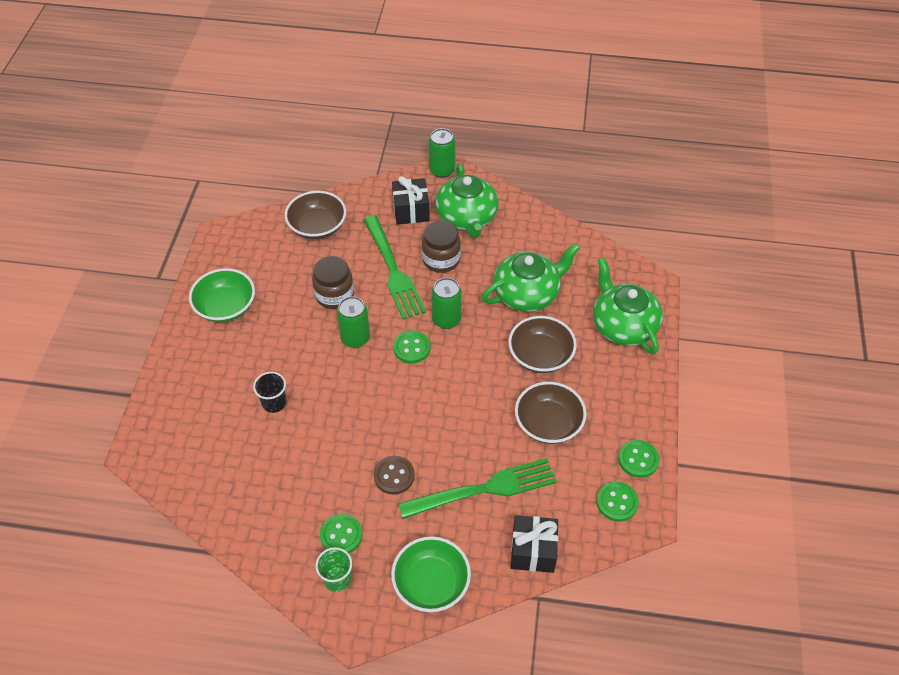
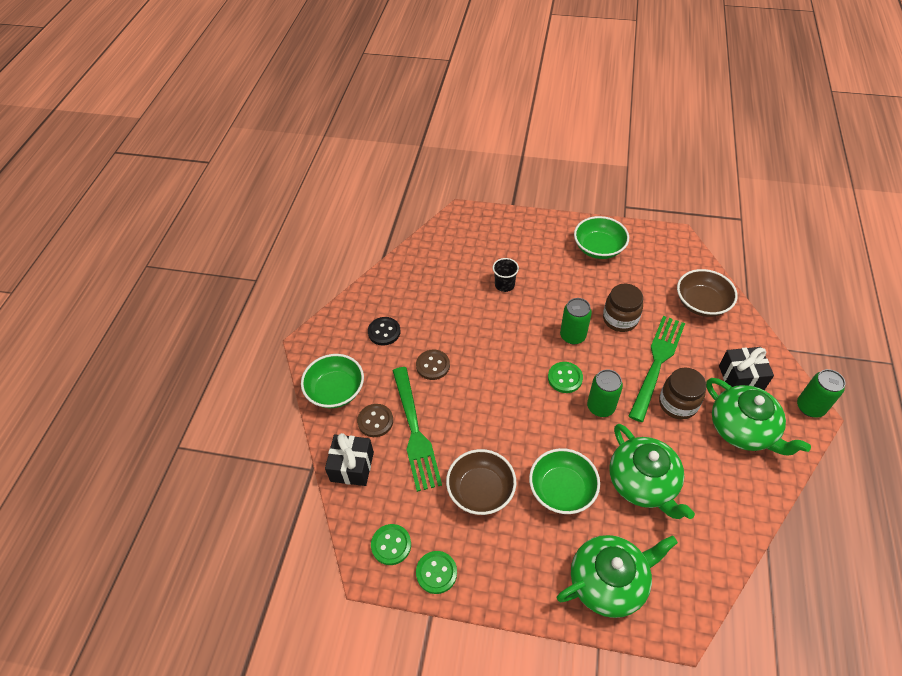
camera: 95 degrees right, 0 degrees up
(337, 579) = (349, 331): green cup -> none
(341, 535) = (384, 332): green button -> black button
(393, 270) = (657, 363): green fork -> green fork turned 135 degrees clockwise
(467, 217) = (743, 429): green teapot -> green teapot turned 120 degrees counterclockwise
(473, 532) = (375, 421): none -> brown button
(540, 356) = (562, 489): brown bowl -> green bowl

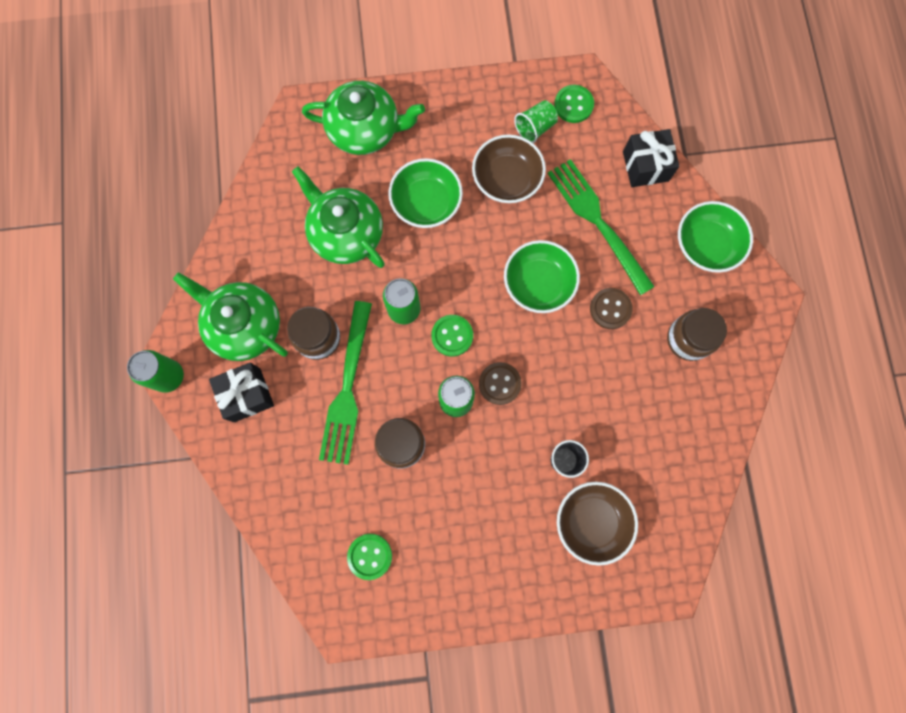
camera: 160 degrees right, 25 degrees up
(375, 421) = (645, 221): brown button -> brown button (499, 383)
(384, 332) = (688, 339): black button -> brown jar
(436, 573) = (522, 93): green button -> green button (369, 556)
(437, 532) = (535, 128): none -> green cup
(598, 248) = (452, 569): green bowl -> green bowl (538, 283)
(609, 581) = (365, 130): green teapot -> green teapot turned 135 degrees counterclockwise
(701, 303) = (299, 503): brown bowl -> brown bowl (592, 521)

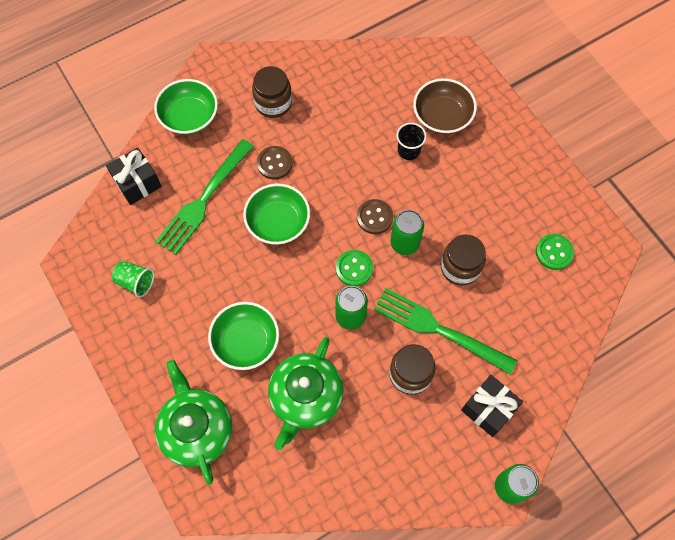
camera: 115 degrees left, 10 degrees down
(244, 326) = (432, 443): green teapot -> none
(347, 388) = (439, 330): green fork -> green fork turned 135 degrees counterclockwise
(507, 179) = (195, 285): brown bowl -> none
(573, 105) = (100, 260): green button -> none

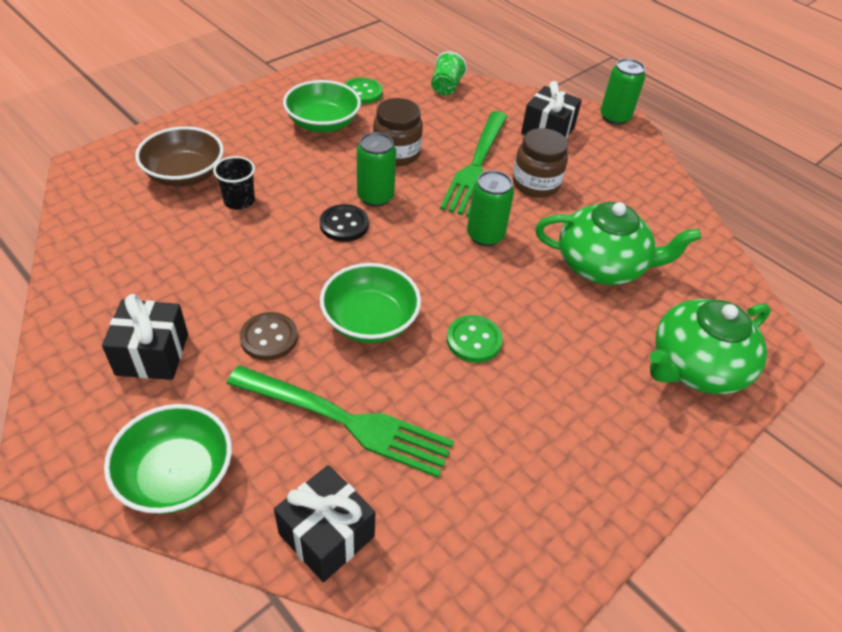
camera: 105 degrees left, 20 degrees down
(135, 282) = (517, 492): green cup -> green cup (446, 87)
(246, 341) = (557, 332): green bowl -> green bowl (323, 123)
(273, 103) = (152, 354): brown jar -> black gift
(354, 268) = (421, 237): green button -> green button (474, 340)
(374, 217) = (344, 225): brown button -> black button

